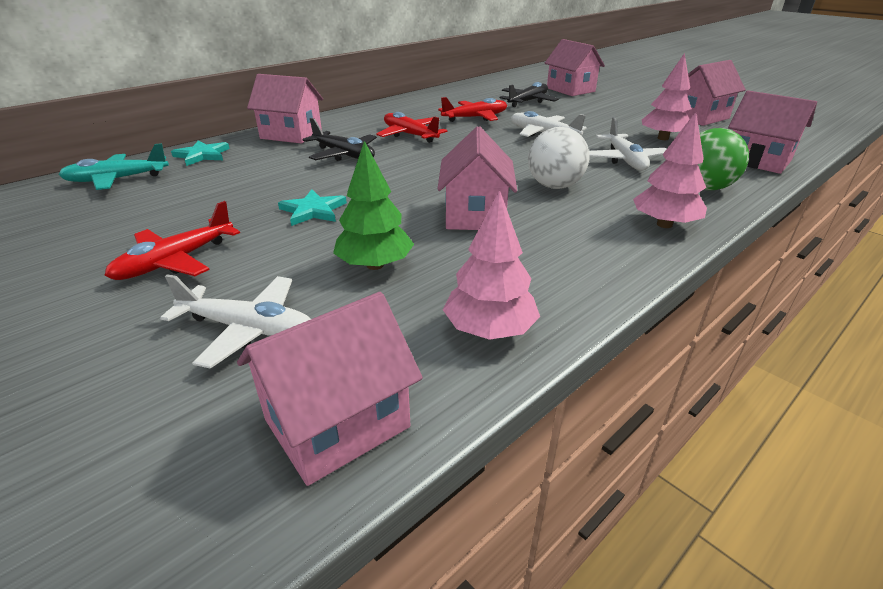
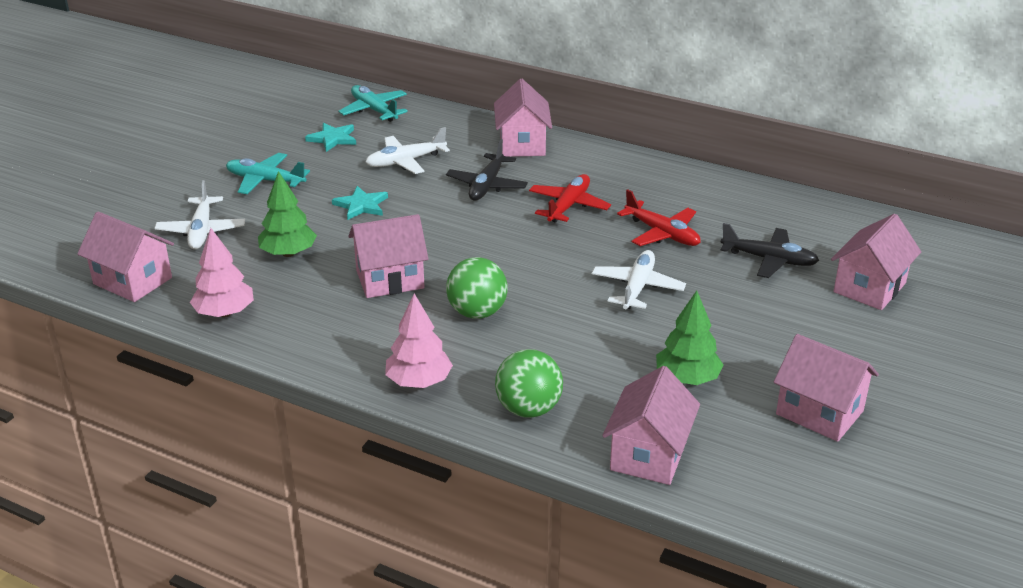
camera: 70 degrees right, 0 degrees up
(175, 261) = (265, 181): red plane -> turquoise plane
(202, 155) = (442, 123): turquoise star -> turquoise star (333, 139)
(554, 186) = (477, 312): white ball -> green ball
(625, 160) = (582, 352): white plane -> white plane (405, 161)
(663, 138) = (687, 379): pink tree -> green tree

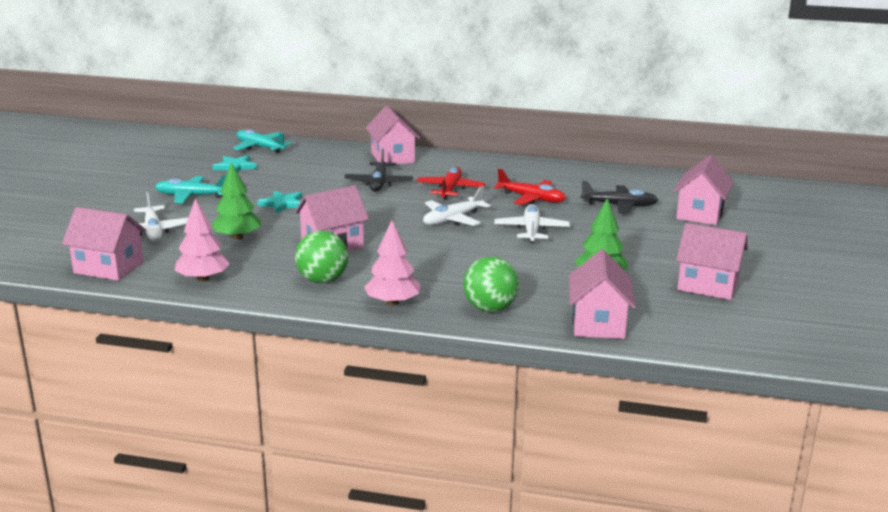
camera: 15 degrees left, 10 degrees down
(405, 161) = (304, 175): white plane -> white plane (453, 219)
(477, 312) = (415, 257): green ball -> green ball (322, 280)

